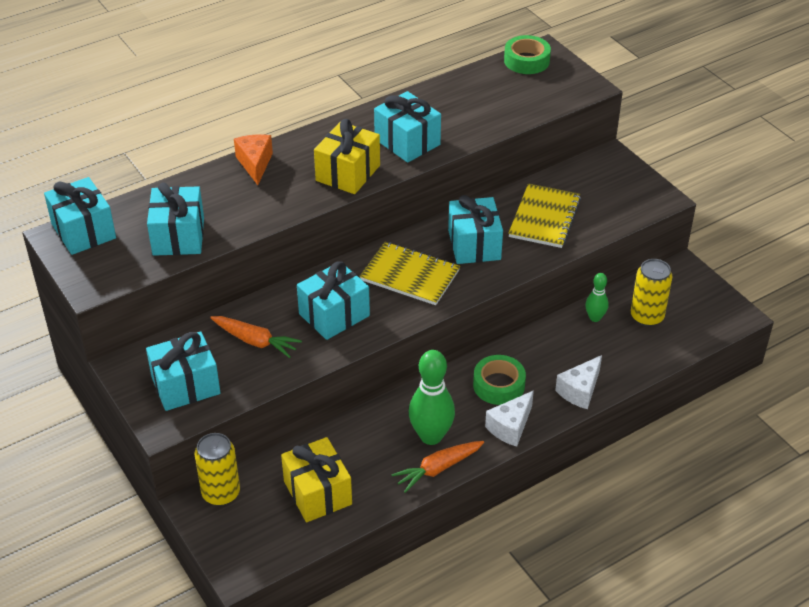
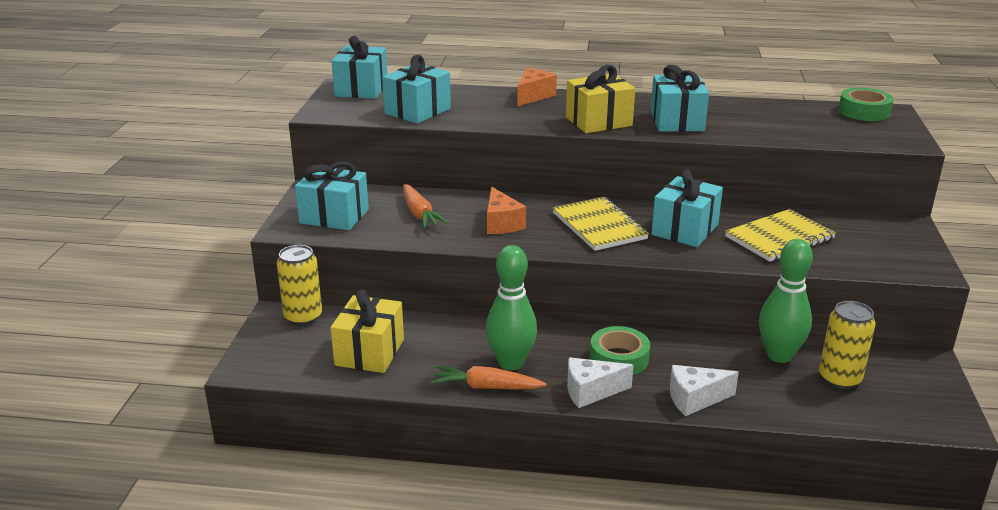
camera: 40 degrees right, 15 degrees down
(334, 315) = (501, 224): turquoise gift -> orange cheese
(595, 318) = (779, 355): green bowling pin -> green bowling pin, size x1.85

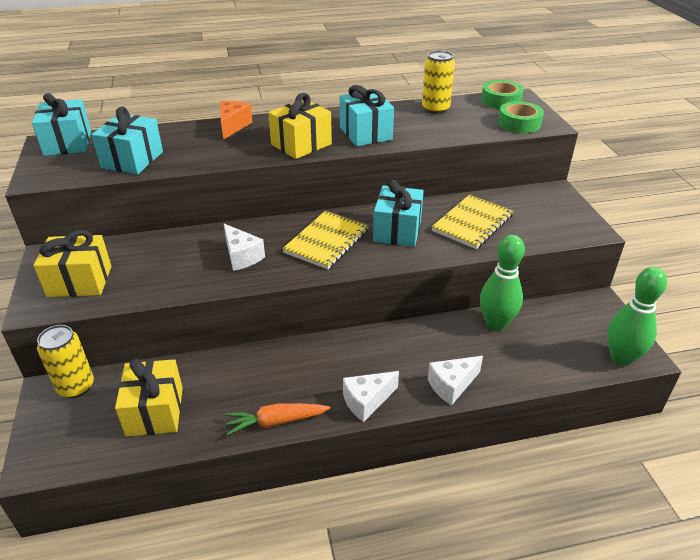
camera: 20 degrees left, 10 degrees up
(334, 216) = (80, 281): turquoise gift -> yellow gift
(419, 214) = (162, 261): orange carrot -> none
(501, 224) = (242, 256): orange cheese -> white cheese
(511, 363) = (288, 388): green bowling pin -> green bowling pin (621, 358)
(599, 226) = (326, 241): yellow notebook -> yellow notebook turned 75 degrees clockwise
(619, 358) = (376, 359): green tape -> green tape (519, 123)
(839, 379) = (547, 335): yellow can -> yellow can (435, 109)

